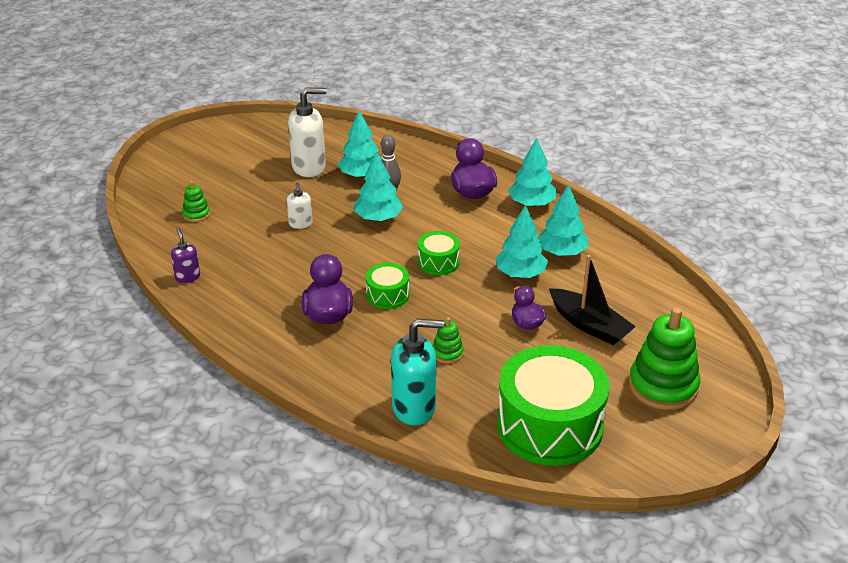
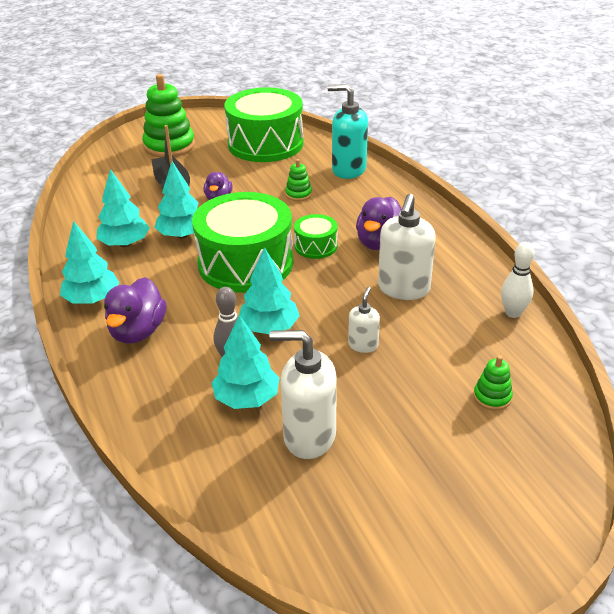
camera: 155 degrees left, 0 degrees up
(187, 277) = (513, 313): purple soap dispenser -> white bowling pin
(287, 274) = (403, 289): none -> white soap dispenser
(438, 262) = (245, 263): green drum -> green drum, size x2.16

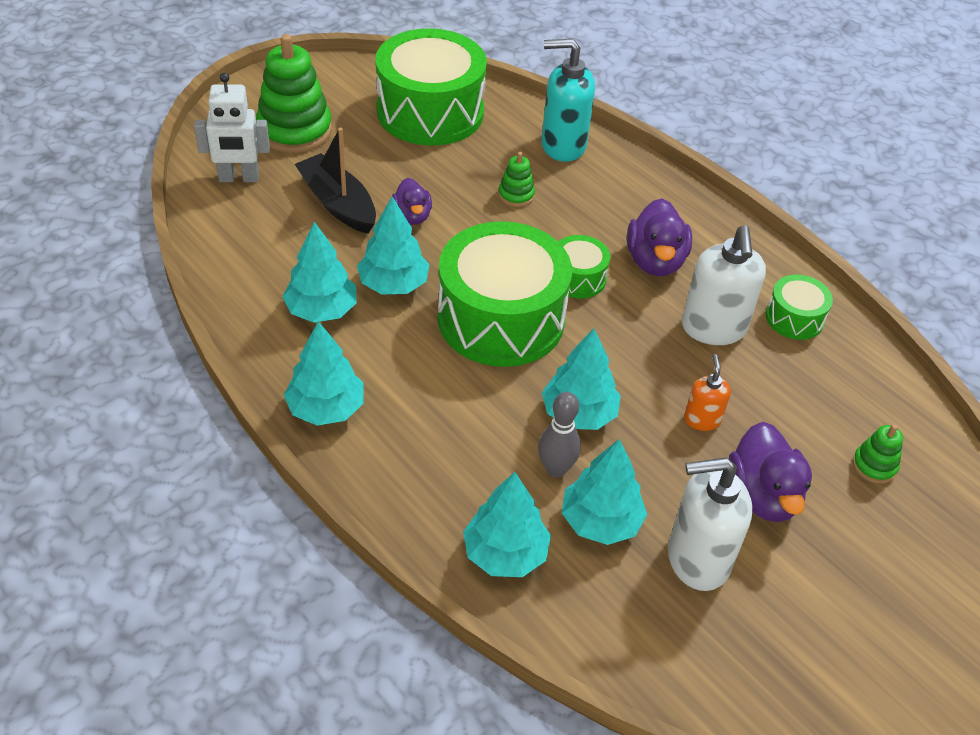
camera: 20 degrees left, 10 degrees up
(117, 167) = (239, 178): none -> white robot
(138, 331) = (415, 449): purple duck -> purple duck (763, 495)
(163, 406) = (505, 553): none -> turquoise tree
(363, 345) = (702, 419): white soap dispenser -> orange soap dispenser
(473, 290) = (794, 318): none -> green drum
(513, 313) = (851, 344): white bowling pin -> none

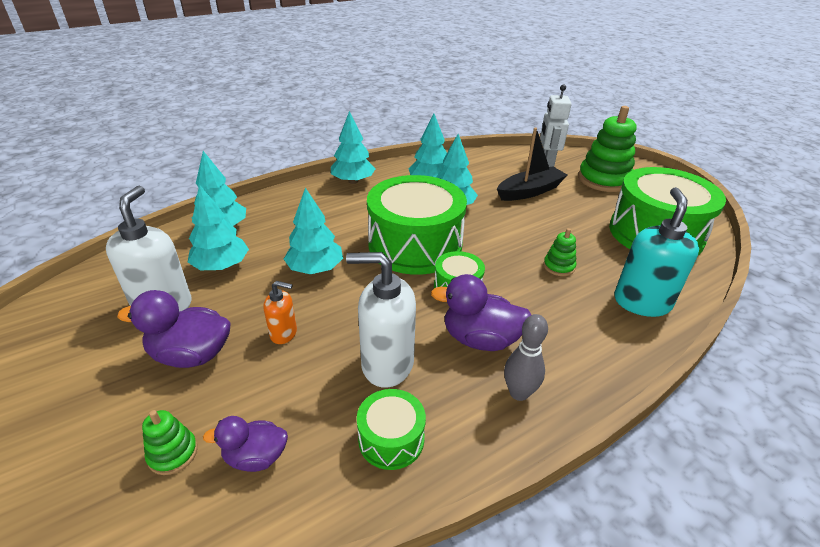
camera: 100 degrees right, 10 degrees down
(412, 216) = (522, 217): purple duck -> purple duck (256, 457)
(555, 469) = (273, 253): grey bowling pin -> grey bowling pin (519, 393)

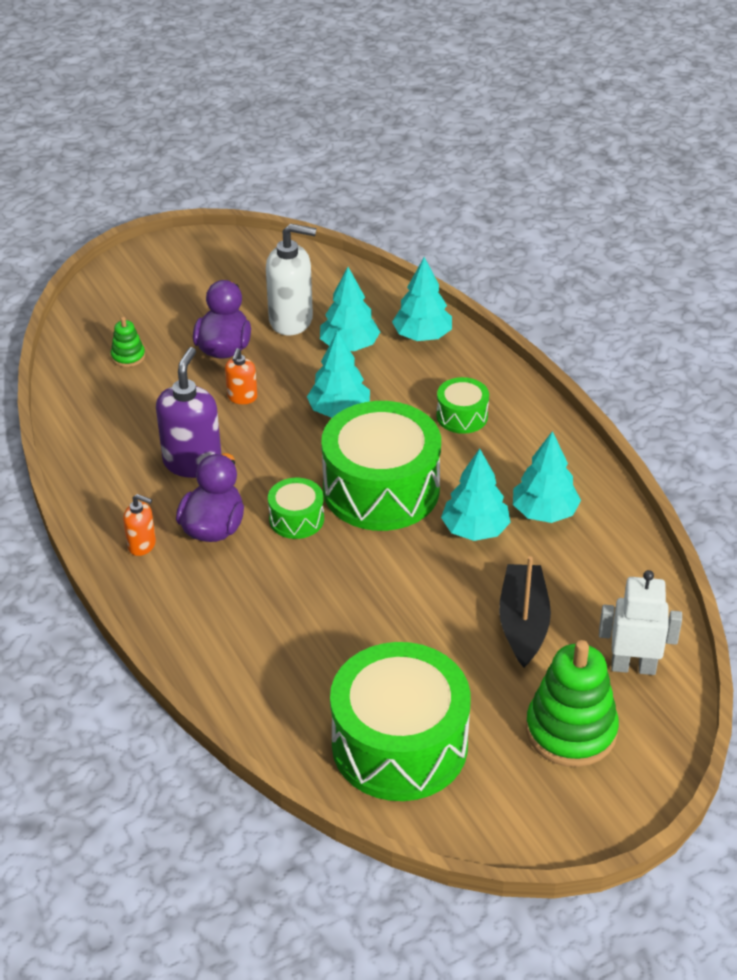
camera: 95 degrees right, 5 degrees up
(256, 457) = (115, 395): purple duck -> none
(353, 181) = (543, 434): turquoise tree -> none
(387, 364) = (192, 462): white soap dispenser -> purple soap dispenser
(391, 439) = (114, 464): green drum -> green drum (462, 416)
(519, 393) = (142, 545): grey bowling pin -> orange soap dispenser
(530, 191) = (523, 623): black boat -> black boat turned 150 degrees counterclockwise
(558, 266) = (328, 615): green stacking toy -> none
(641, 302) = (251, 676): turquoise soap dispenser -> none

